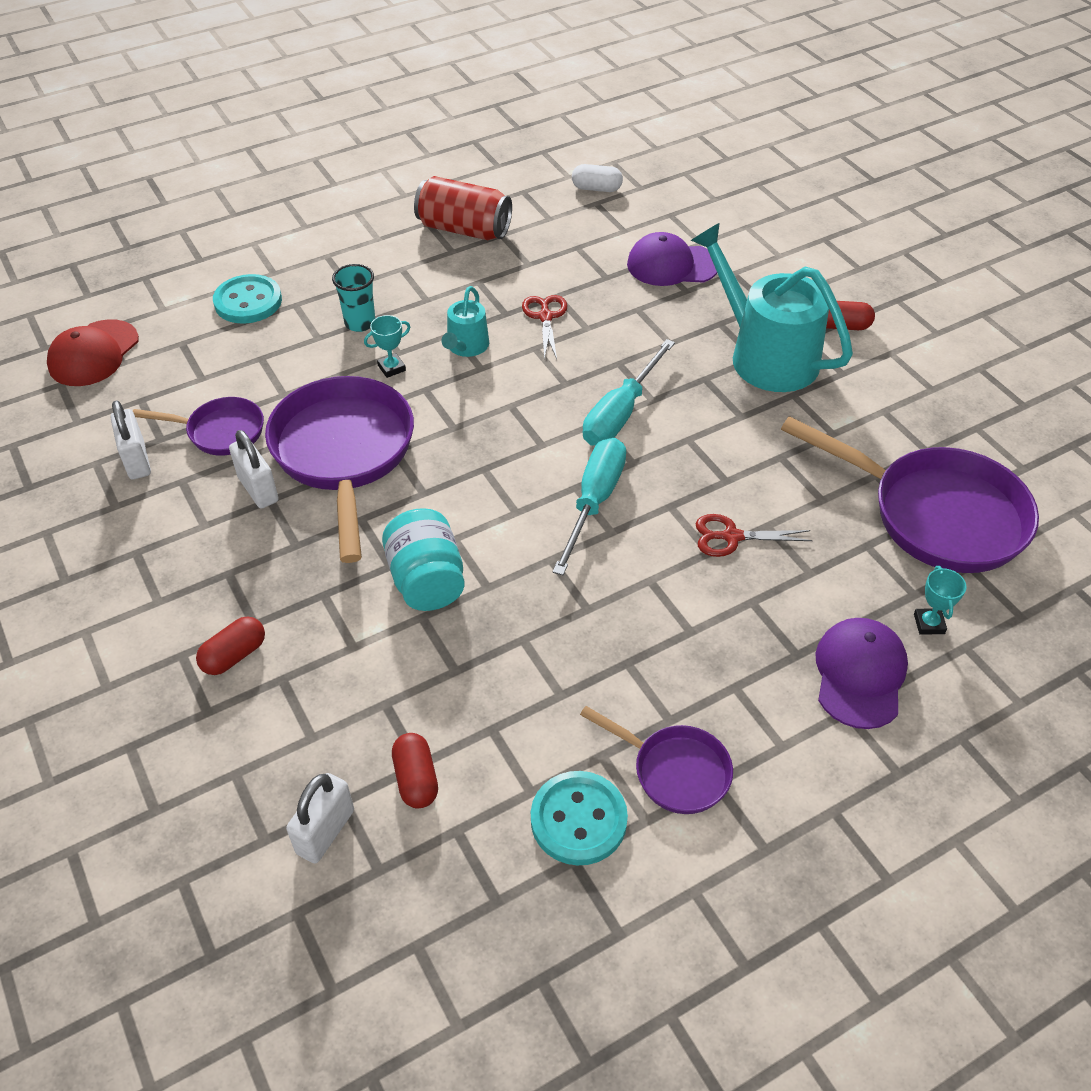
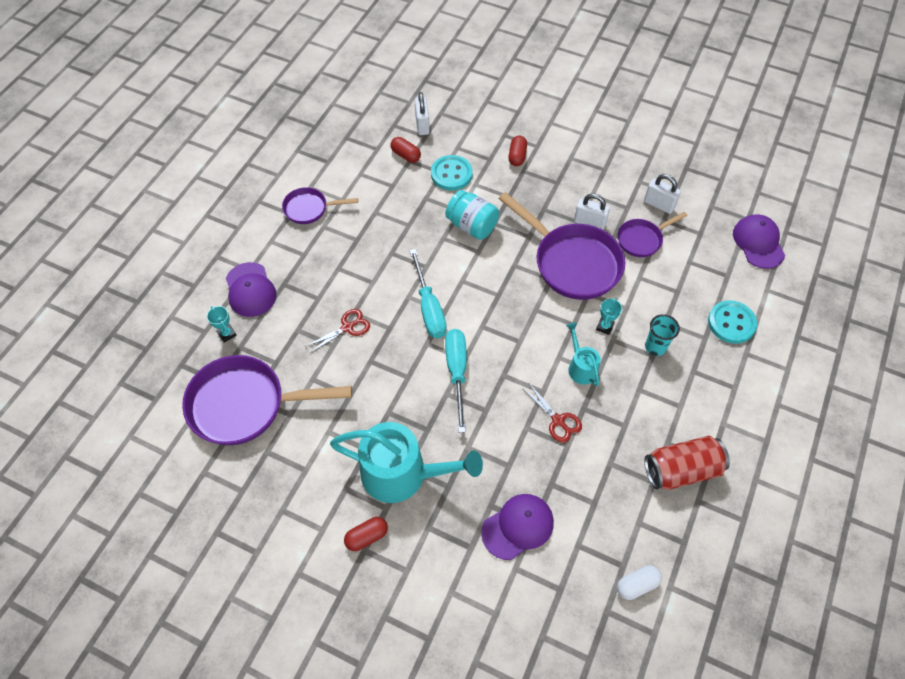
camera: 145 degrees right, 10 degrees up
(93, 354) = (758, 243): red cap -> purple cap
(578, 819) = (335, 174): turquoise button -> turquoise button (451, 174)

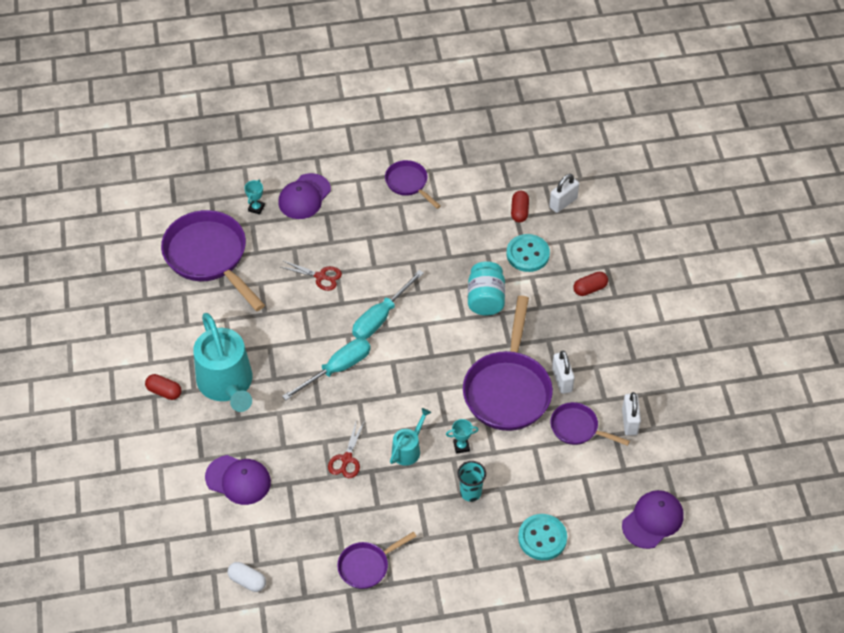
camera: 55 degrees right, 5 degrees down
(681, 470) = (367, 566): red can -> purple pan

